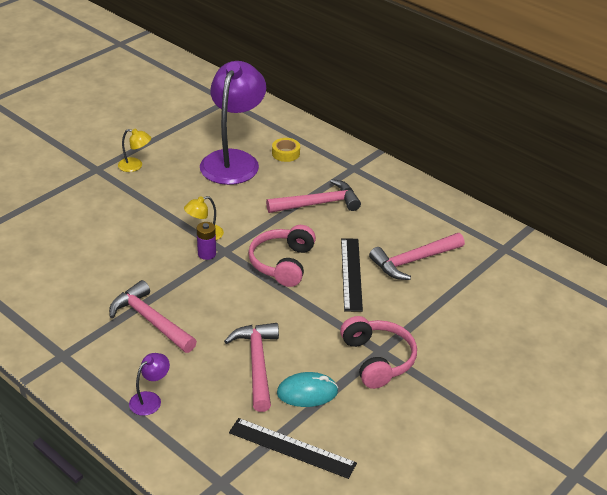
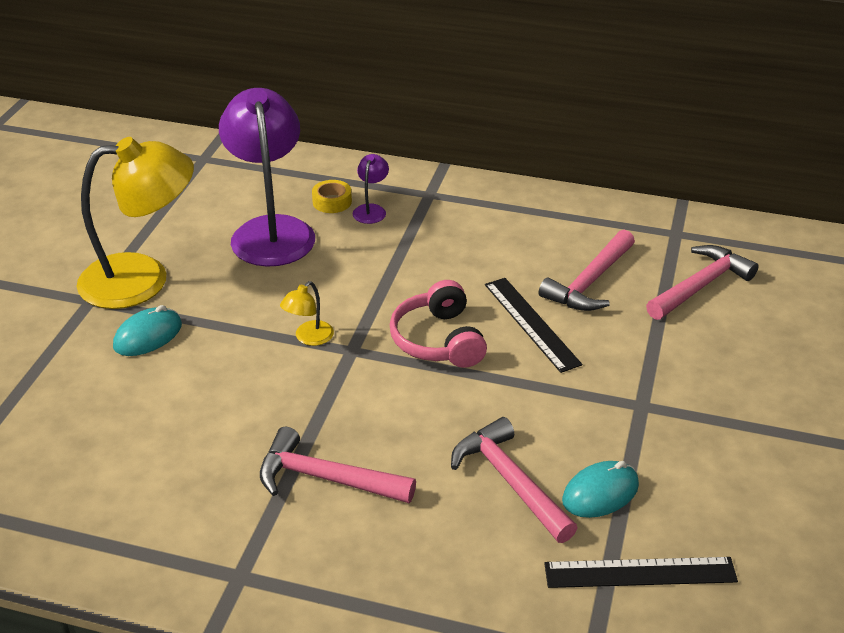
camera: 25 degrees left, 0 degrees up
(113, 201) = (148, 336): none -> turquoise mouse
(135, 166) = (143, 279): yellow lamp -> yellow lamp, size x2.43
(150, 399) = (410, 586): purple lamp -> purple lamp (371, 210)
(207, 254) = (331, 362): purple battery -> none
(318, 204) = (422, 251): pink hammer -> pink hammer (700, 285)
(377, 360) = (647, 418): pink headphones -> none

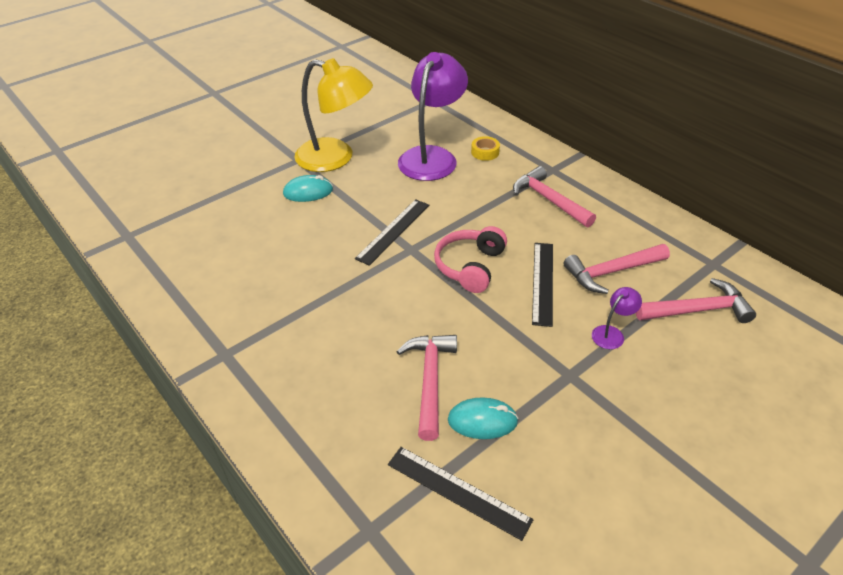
camera: 35 degrees right, 5 degrees up
(309, 338) = (393, 231): yellow lamp -> black ruler
(326, 478) = (323, 321): pink hammer -> pink hammer (549, 200)
(371, 210) = (505, 166): purple lamp -> purple lamp (612, 333)

